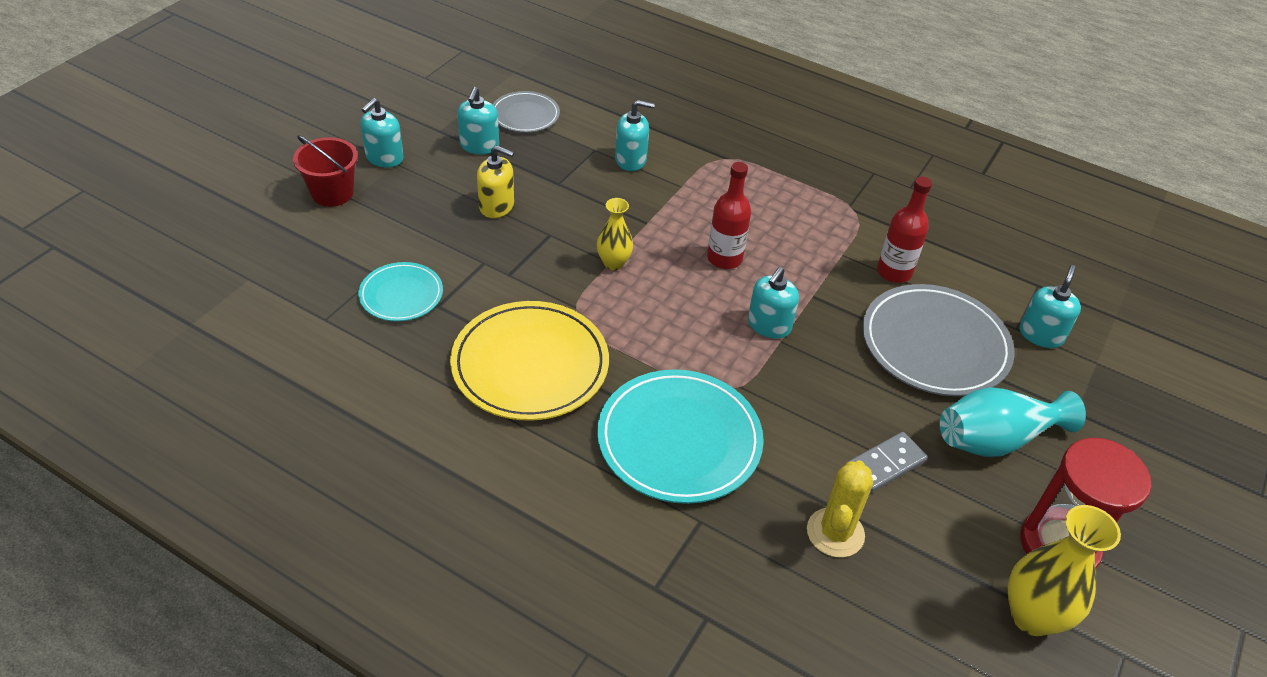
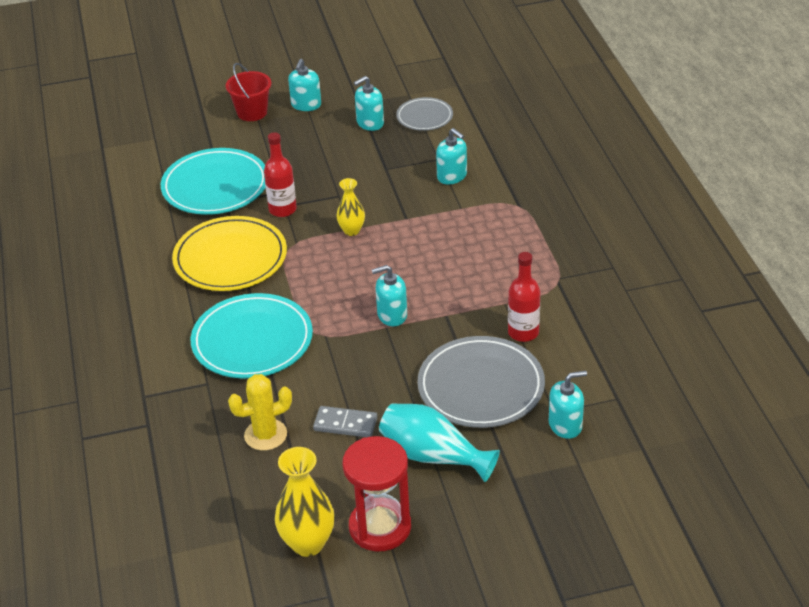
camera: 50 degrees right, 5 degrees down
(384, 158) = (306, 105): turquoise soap dispenser -> turquoise soap dispenser turned 60 degrees counterclockwise
(401, 295) = (215, 186): turquoise plate -> turquoise plate, size x1.80
(496, 206) = (331, 164): yellow soap dispenser -> none
(724, 258) = (422, 264): red bottle -> red bottle (282, 209)

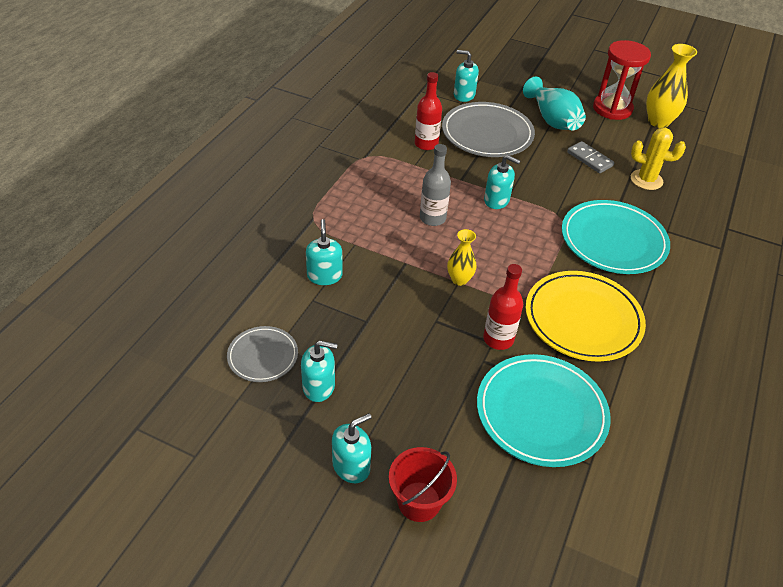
camera: 145 degrees left, 5 degrees up
(427, 264) = (432, 218): none -> grey bottle

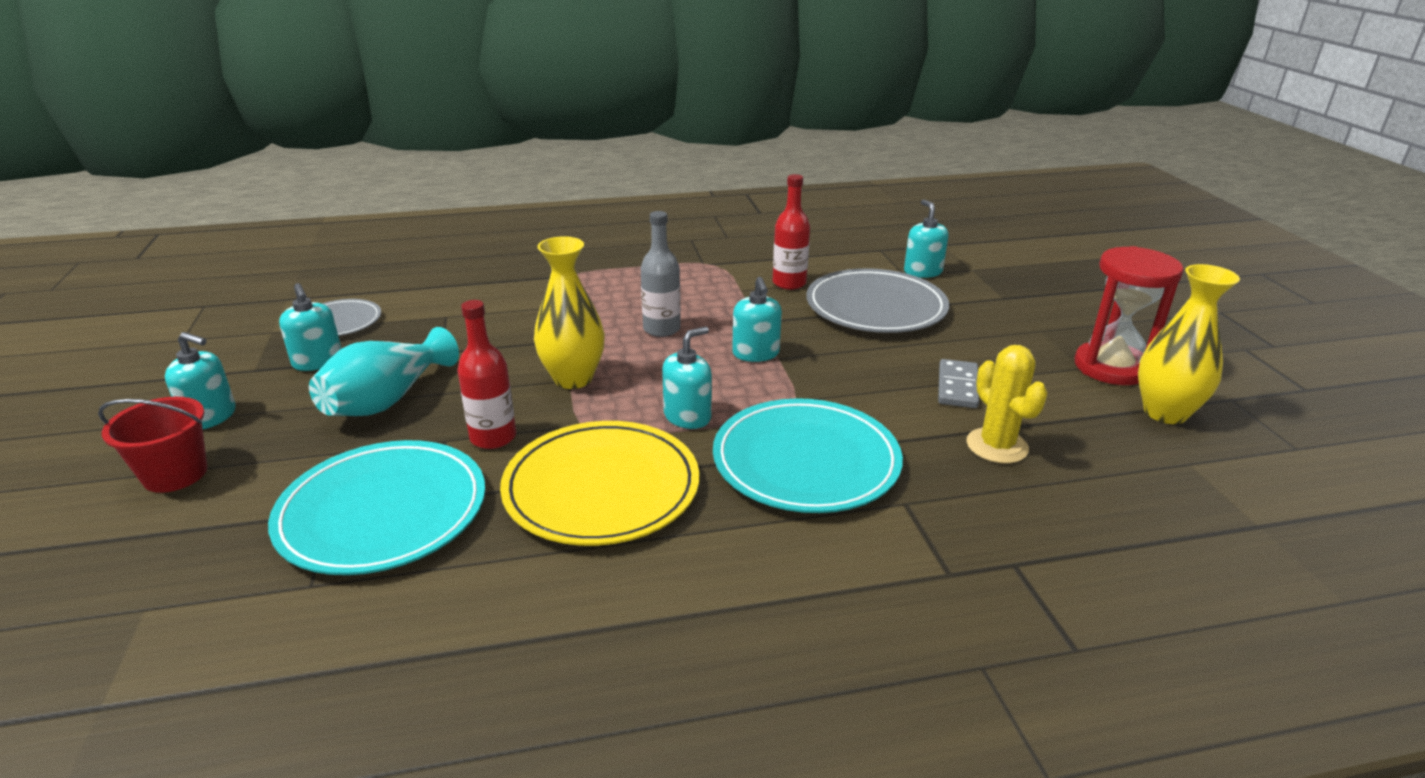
camera: 55 degrees right, 15 degrees down
(324, 276) = (489, 309): turquoise soap dispenser -> turquoise soap dispenser (687, 416)
(459, 279) = (573, 379): yellow vase -> yellow vase, size x1.66
(552, 120) = (990, 335): turquoise vase -> turquoise vase (387, 400)

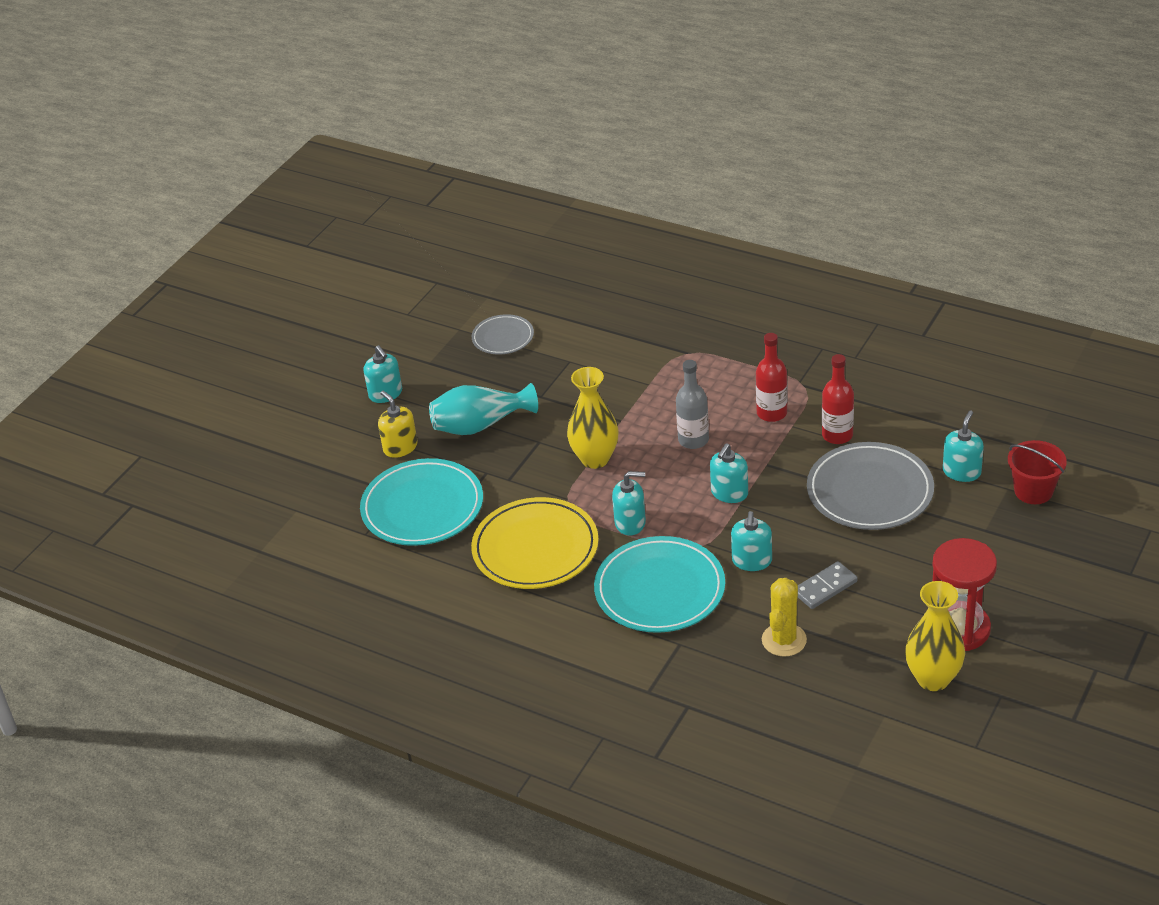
camera: 45 degrees right, 10 degrees up
(175, 474) = (348, 431): red bucket -> red bucket (1033, 491)
(283, 461) = (400, 447): none -> yellow soap dispenser
(318, 361) = (466, 371): turquoise soap dispenser -> turquoise soap dispenser (752, 561)
(493, 437) = (512, 483): red bottle -> red bottle (771, 413)

